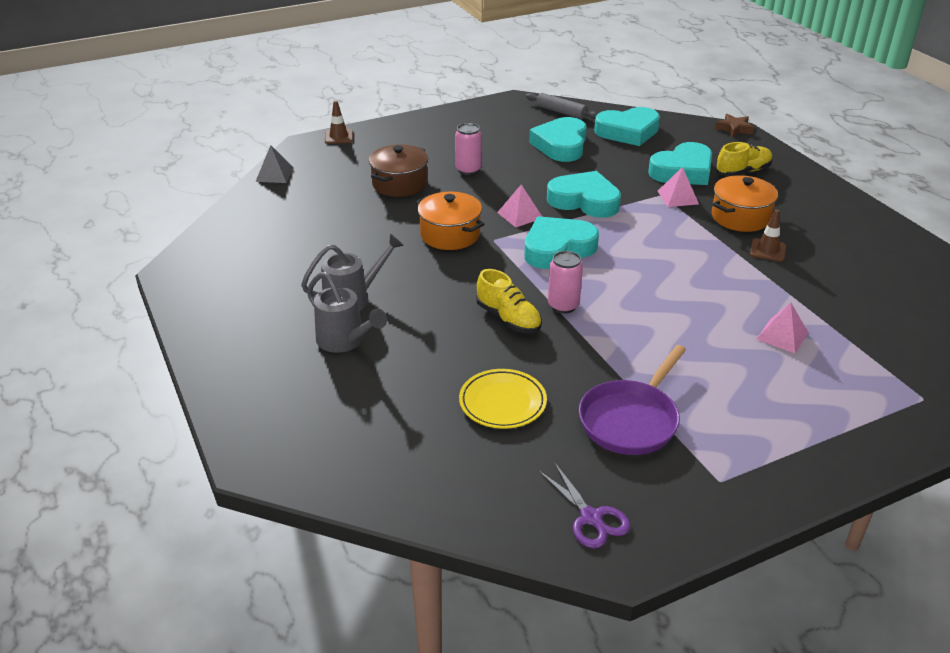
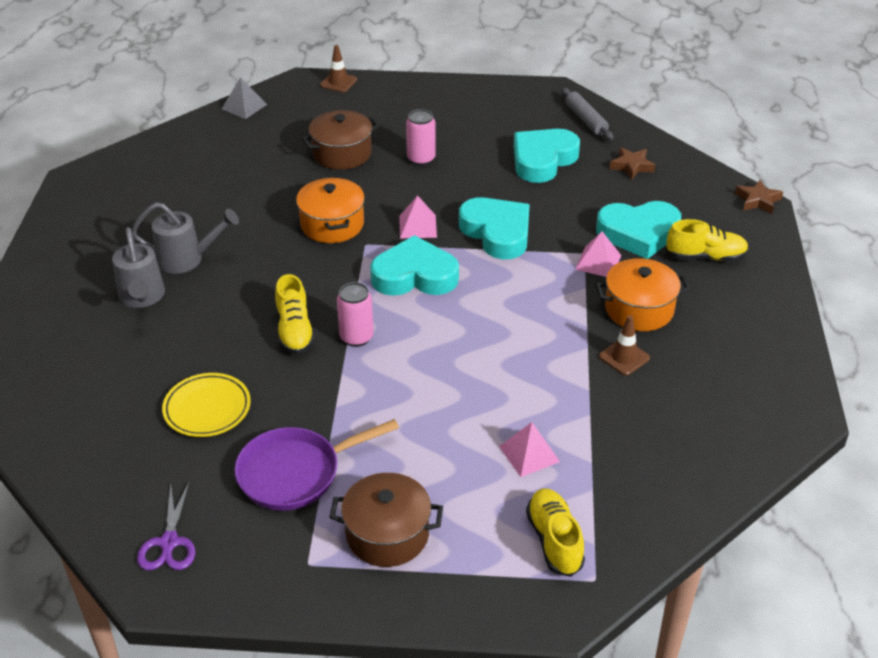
camera: 30 degrees right, 5 degrees up
(628, 132) = (631, 166): turquoise heart -> brown star
(752, 433) = (387, 534): none -> brown pot
(867, 385) = (554, 540): none -> yellow shoe

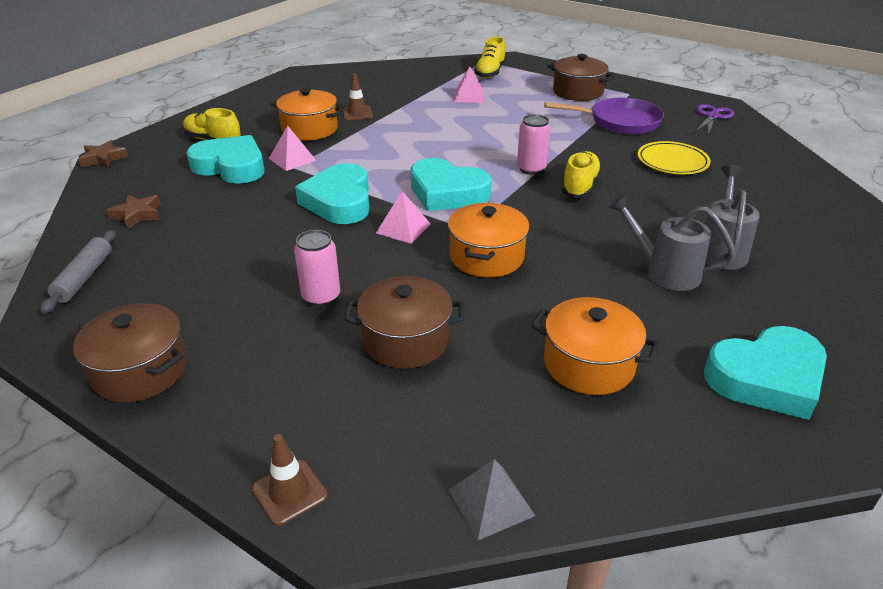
camera: 150 degrees left, 5 degrees down
(221, 177) = (588, 364): none -> orange pot
(471, 94) = (140, 371): none -> brown pot
(542, 160) = (202, 249): turquoise heart -> turquoise heart (766, 378)

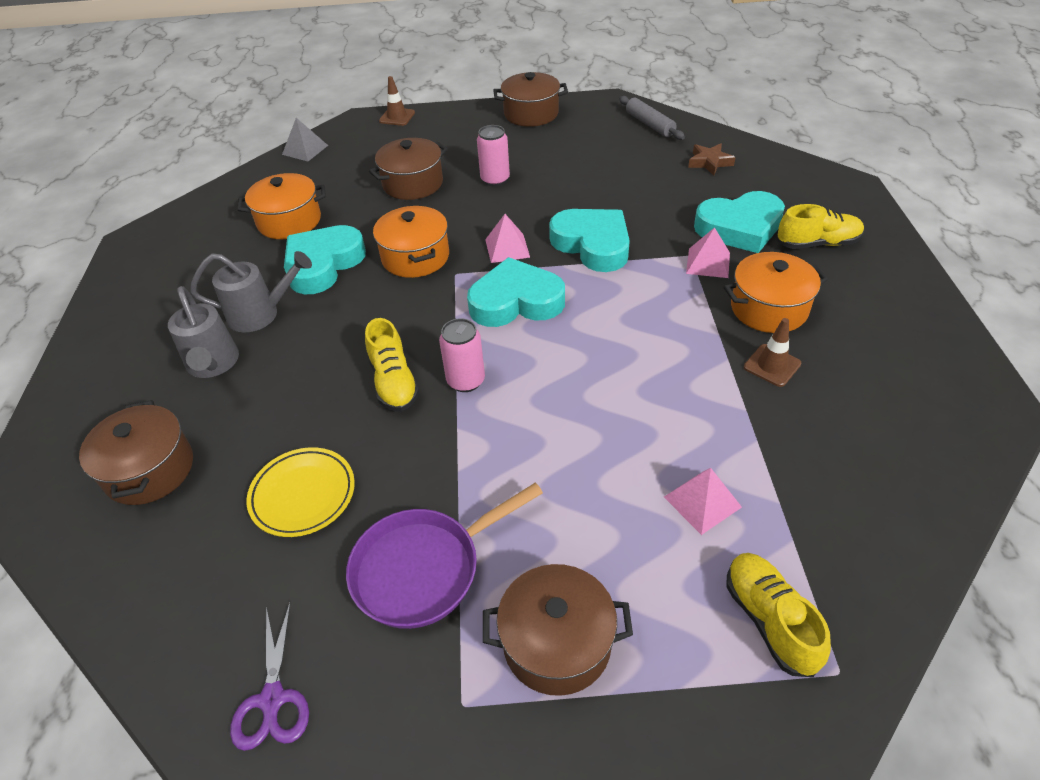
camera: 145 degrees right, 10 degrees up
(103, 159) = (847, 181): brown star -> none
(766, 378) = (167, 264): turquoise heart -> turquoise heart (323, 264)
(779, 207) = (149, 470): none -> brown pot

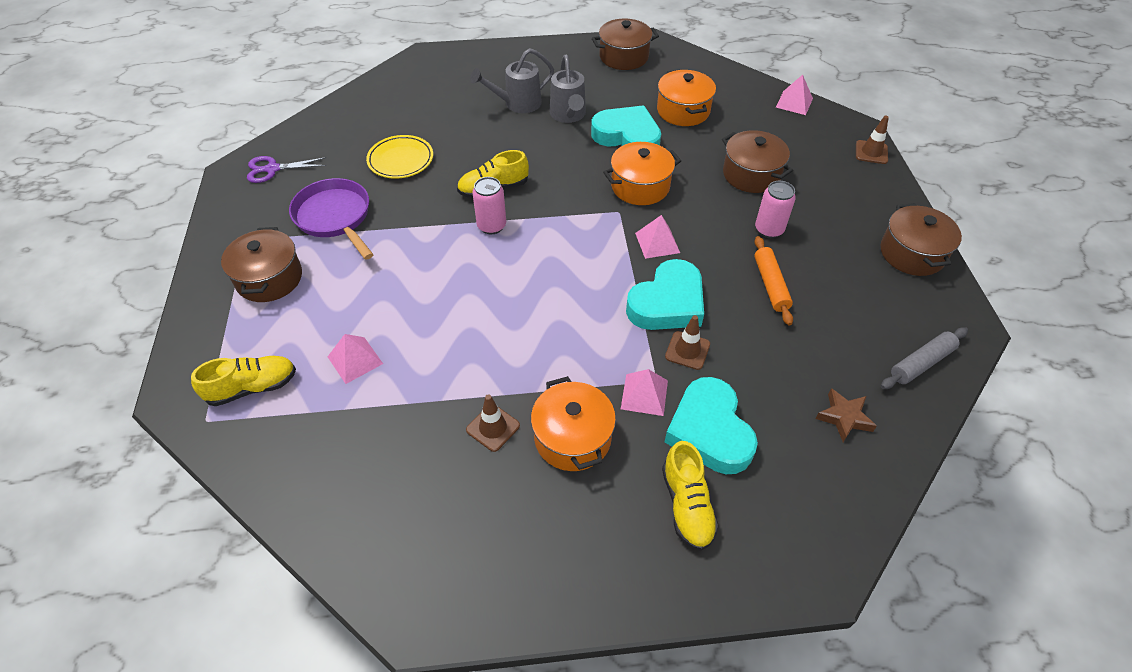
camera: 85 degrees right, 5 degrees up
(149, 470) = (431, 97): brown pot -> brown pot (624, 57)
(305, 150) = (794, 103): grey pyramid -> pink pyramid
(516, 301) = (583, 251): turquoise heart -> none
(567, 184) = (770, 285): none -> orange rolling pin
(651, 235) = (687, 350): none -> brown traffic cone

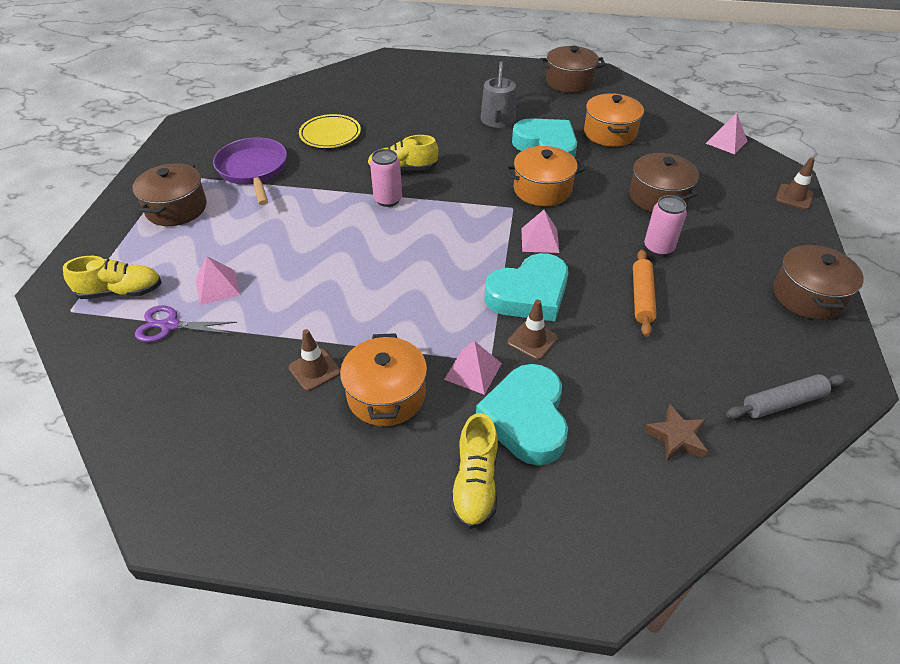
camera: 15 degrees right, 5 degrees down
(272, 169) = (219, 125): purple scissors -> purple scissors (170, 326)
(517, 104) = (454, 106): grey watering can -> none

